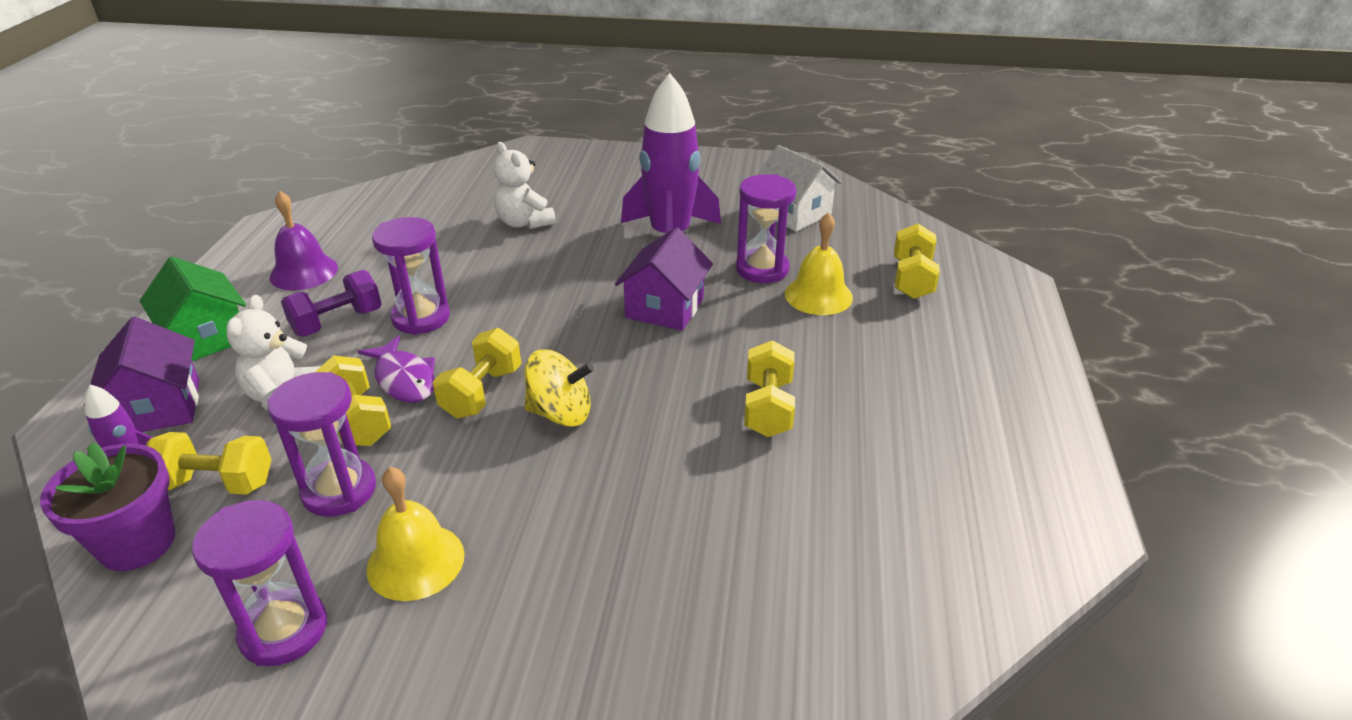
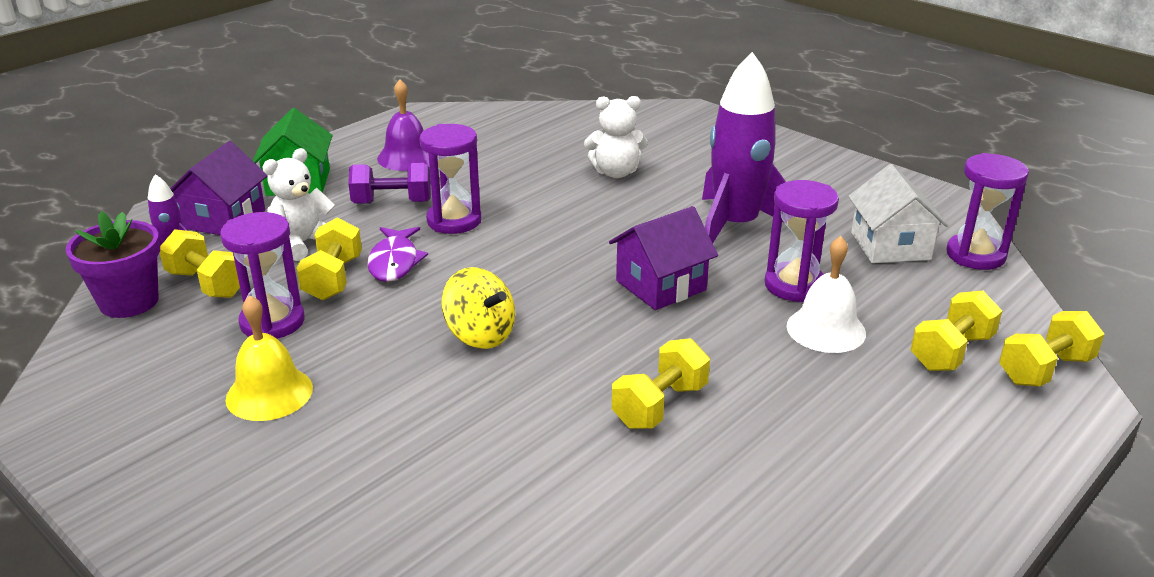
camera: 35 degrees right, 5 degrees down
(284, 630) = (150, 397): purple hourglass -> purple hourglass (975, 255)
(482, 392) = (439, 294): yellow dumbbell -> yellow dumbbell (1045, 370)
(524, 222) = (616, 172): white teddy bear -> white teddy bear turned 90 degrees counterclockwise
(818, 295) = (826, 329): yellow bell -> white bell

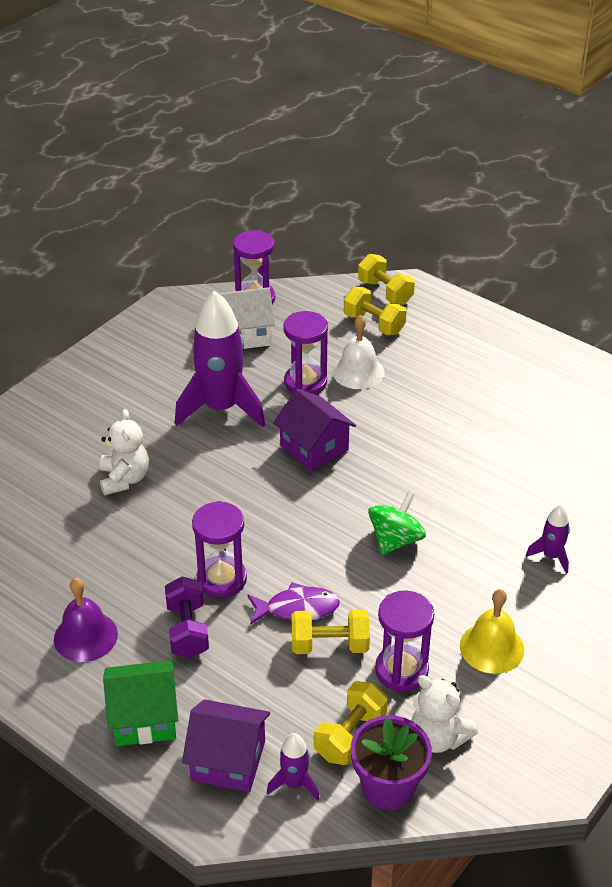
camera: 95 degrees left, 10 degrees up
(303, 243) = (271, 681): white teddy bear -> white teddy bear (438, 737)
(407, 472) = (551, 556): none -> purple rocket
(480, 335) = (395, 540): yellow spinning top -> green spinning top
(660, 405) = (456, 446): yellow dumbbell -> none

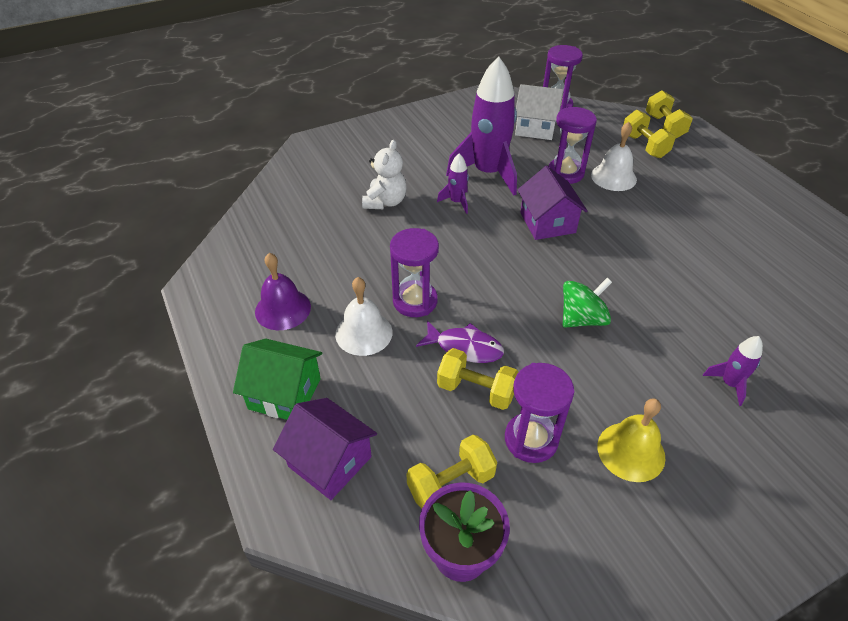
camera: 25 degrees right, 5 degrees up
(188, 630) = (364, 333): purple dumbbell -> white bell
(294, 783) = (374, 510): purple rocket -> purple rocket (456, 202)
(438, 737) = (535, 522): white teddy bear -> none

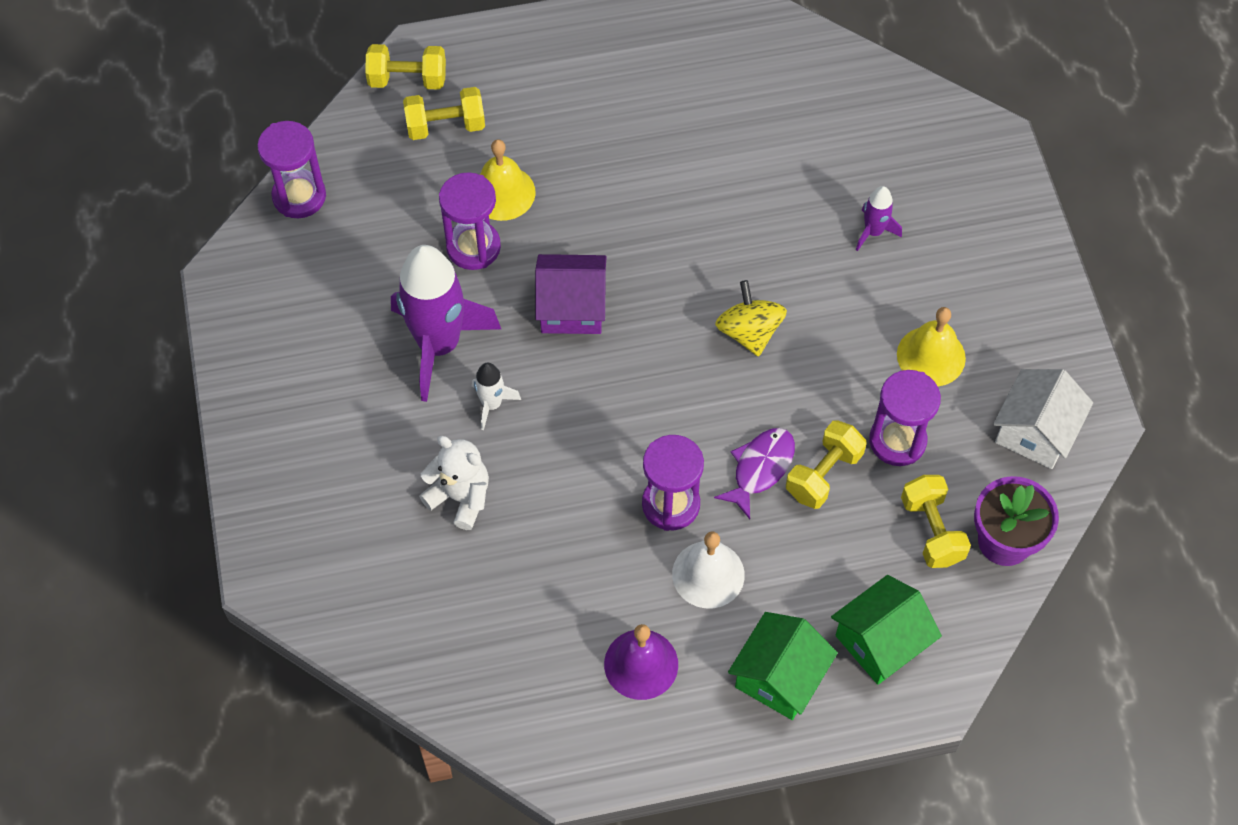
camera: 75 degrees left, 15 degrees up
(330, 461) = (881, 641): purple house -> green house
(456, 202) = (492, 404): purple rocket -> white rocket
(535, 128) = (347, 245): white house -> white house (1035, 431)
(582, 318) = (749, 332): green spinning top -> yellow spinning top
(613, 177) = (502, 192): white bell -> yellow bell

